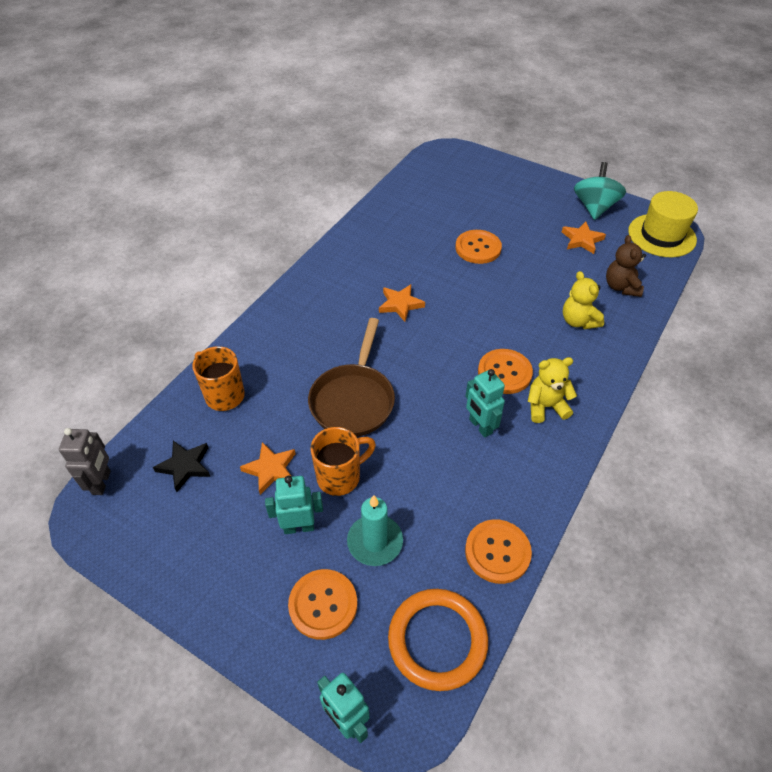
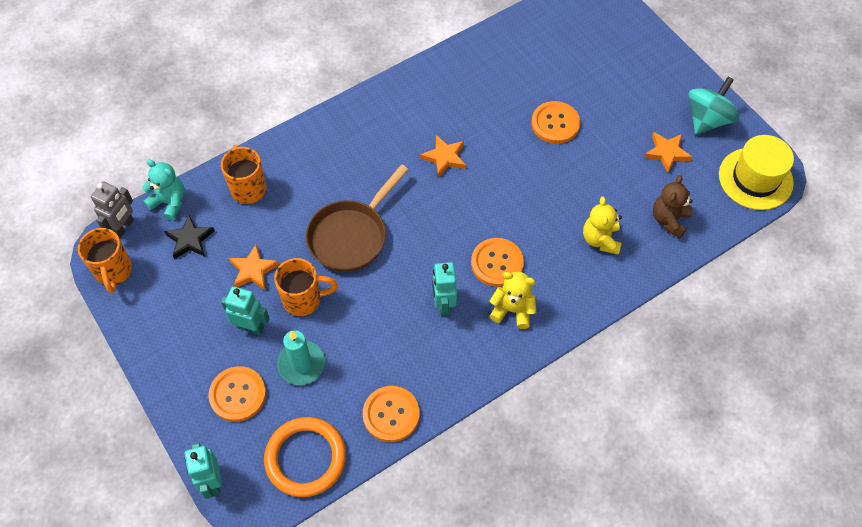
camera: 25 degrees right, 10 degrees up
(111, 533) = (114, 272): none -> orange mug
(144, 438) = (169, 202): none -> turquoise teddy bear

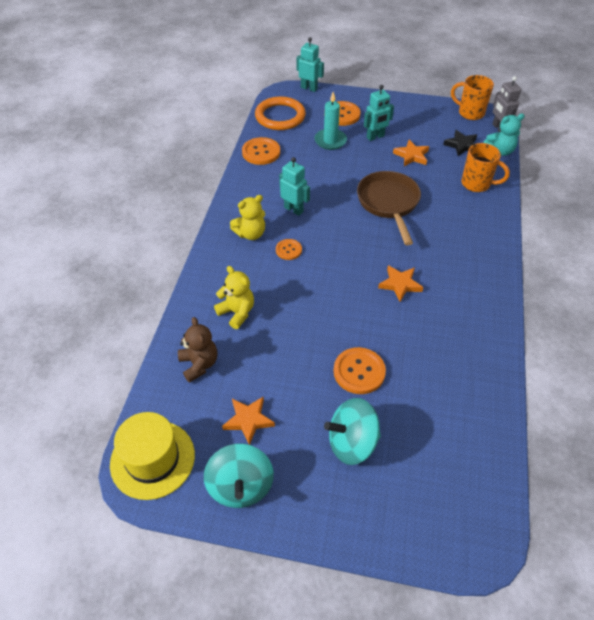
camera: 135 degrees right, 10 degrees down
(304, 299) = (368, 162): orange mug -> none
(497, 263) = (288, 250): orange button -> orange button, size x0.59
(610, 89) = (352, 443): none -> turquoise spinning top

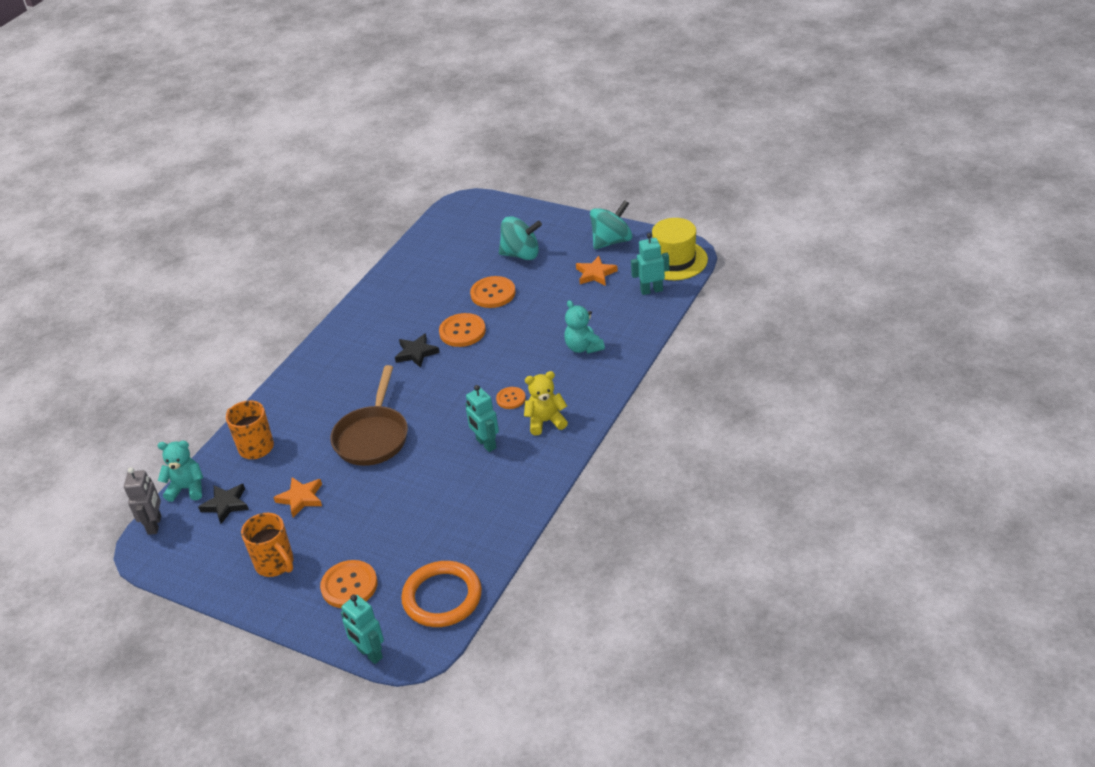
camera: 160 degrees left, 10 degrees down
(199, 364) = (628, 312): brown teddy bear -> none
(237, 312) = (583, 347): yellow teddy bear -> turquoise teddy bear
(240, 486) = (611, 241): turquoise spinning top -> turquoise spinning top turned 45 degrees clockwise
(261, 152) = (495, 533): orange button -> orange button (462, 331)
(330, 141) = (392, 539): turquoise candle -> none
(375, 137) = (327, 536): turquoise robot -> turquoise robot (651, 290)
(400, 284) = (416, 353): orange star -> black star
(470, 113) = (168, 559): orange mug -> orange mug (275, 564)

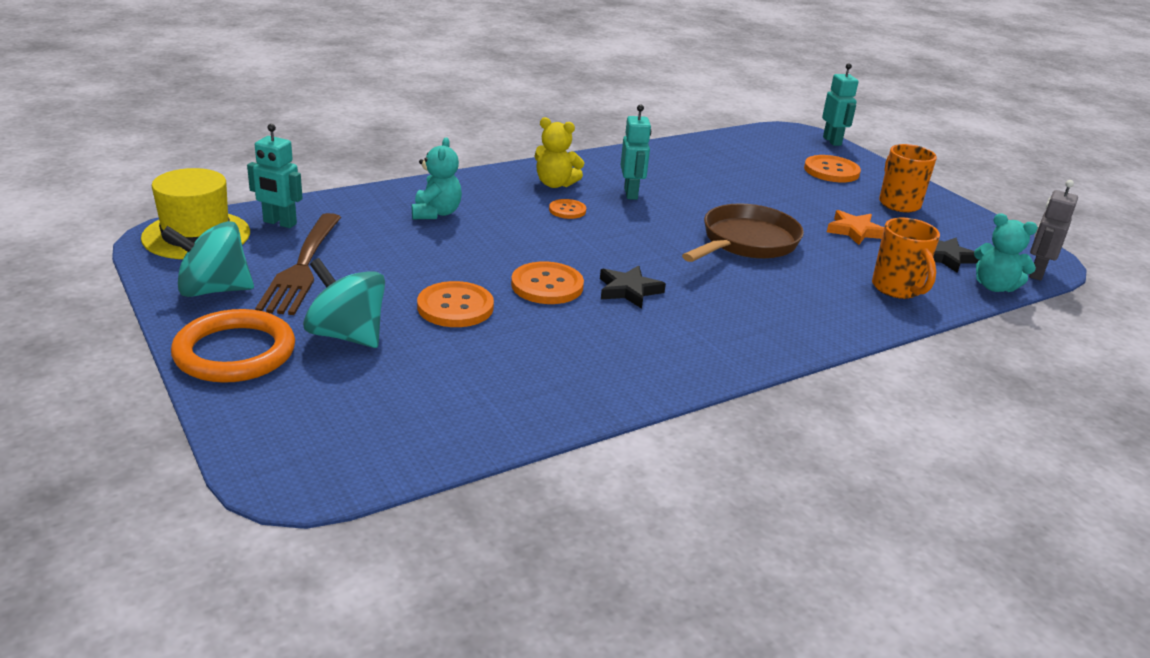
camera: 155 degrees left, 10 degrees down
(442, 597) = (755, 142): orange ring -> orange ring (235, 352)
(595, 274) = (302, 266): orange star -> brown fork

